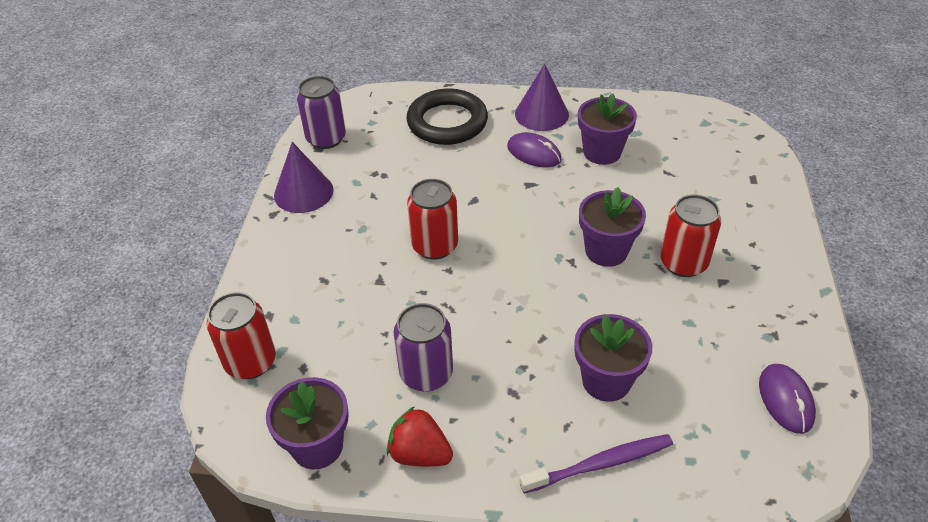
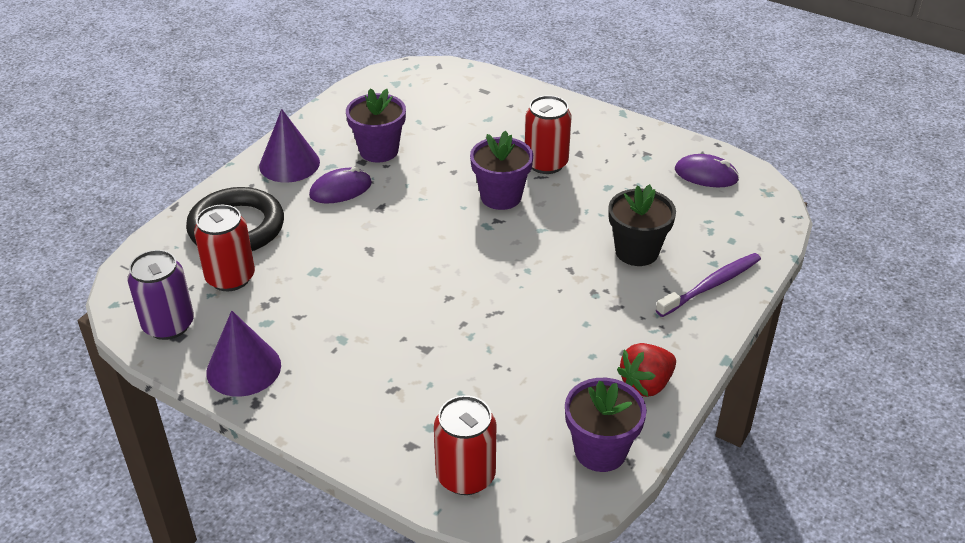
camera: 65 degrees left, 5 degrees down
(426, 373) = (563, 352): purple can -> none
(435, 246) = (410, 296): red can -> red can (230, 278)
(600, 464) = (711, 285): purple toothbrush -> purple toothbrush turned 45 degrees clockwise
(606, 381) = (637, 251): purple flower pot -> black flower pot

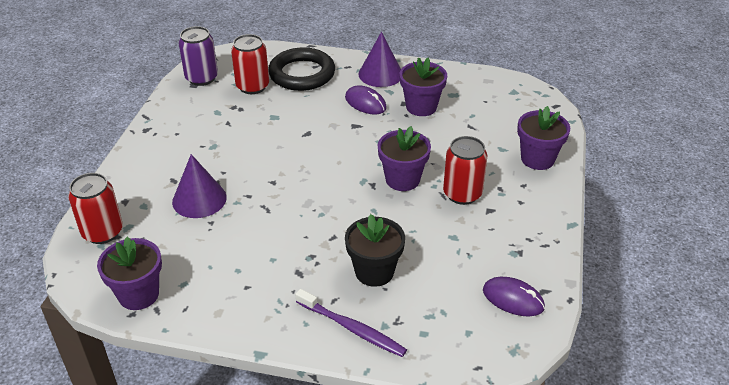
camera: 70 degrees right, 0 degrees up
(243, 368) = (173, 116): purple cone -> purple cone (199, 199)
(518, 102) = (537, 159): none -> purple flower pot
(646, 384) = (215, 307): red strawberry -> none
(706, 175) = (513, 299): purple mouse -> purple mouse turned 60 degrees counterclockwise

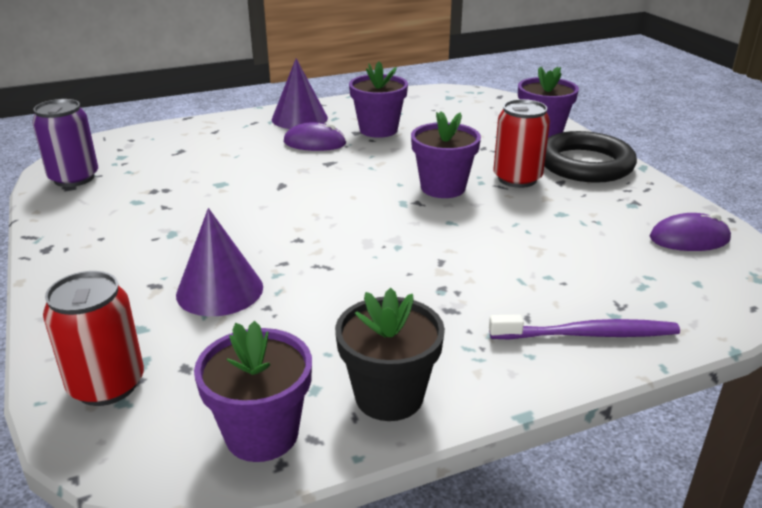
camera: 35 degrees left, 10 degrees down
(252, 86) = (157, 167): red can -> none
(302, 74) = (207, 141): black ring -> black ring (585, 164)
(374, 272) = (531, 273): black flower pot -> black flower pot (389, 396)

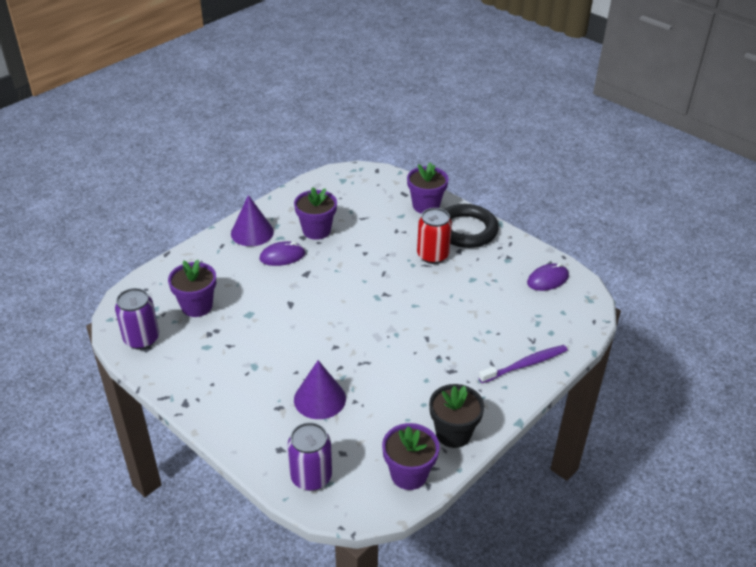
camera: 25 degrees left, 10 degrees up
(107, 385) = (311, 477): red can -> purple can
(443, 188) = (393, 277): purple flower pot -> purple flower pot (197, 306)

